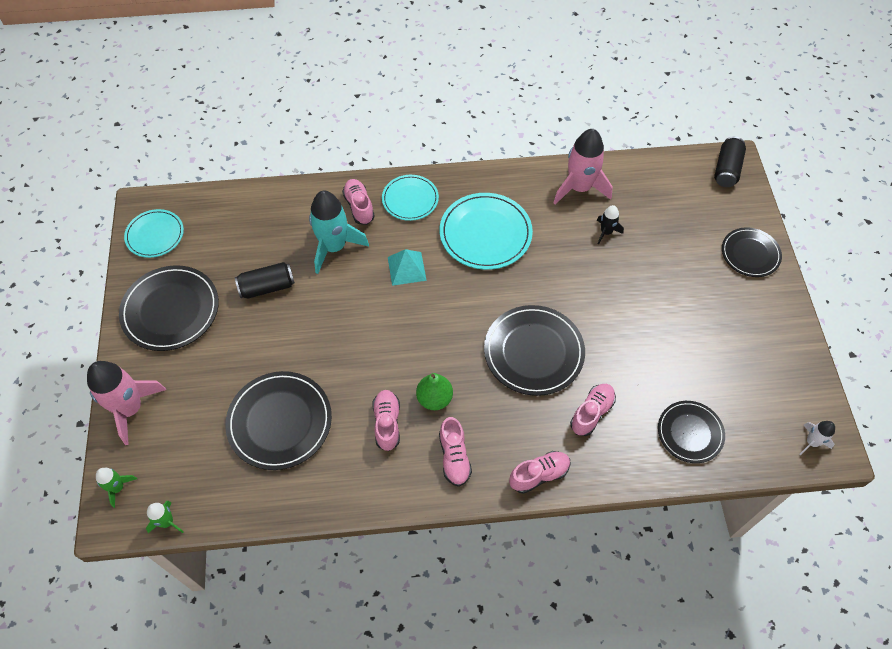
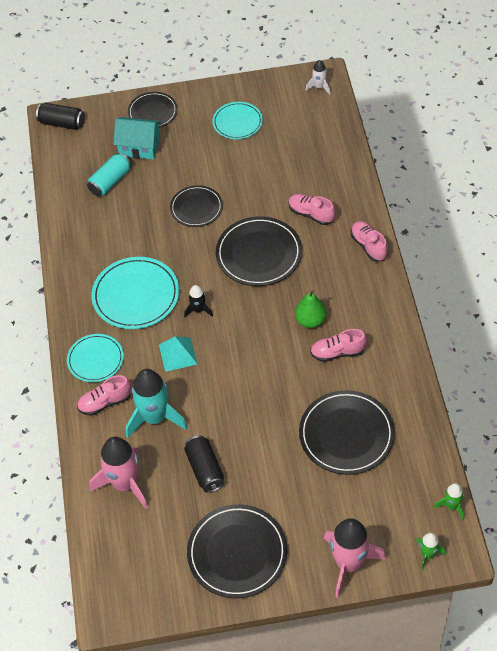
camera: 90 degrees left, 5 degrees down
(155, 235) = (144, 590): turquoise plate -> turquoise plate (237, 122)
(454, 457) = (362, 302): pink shoe -> none
(579, 188) = (82, 226): pink rocket -> pink rocket (125, 484)
(606, 232) = (132, 207): black rocket -> black rocket (198, 310)
(642, 212) = (110, 182): none -> turquoise can
(690, 433) = (320, 154): black plate -> black plate (196, 208)
(695, 240) = (139, 147): none -> turquoise house

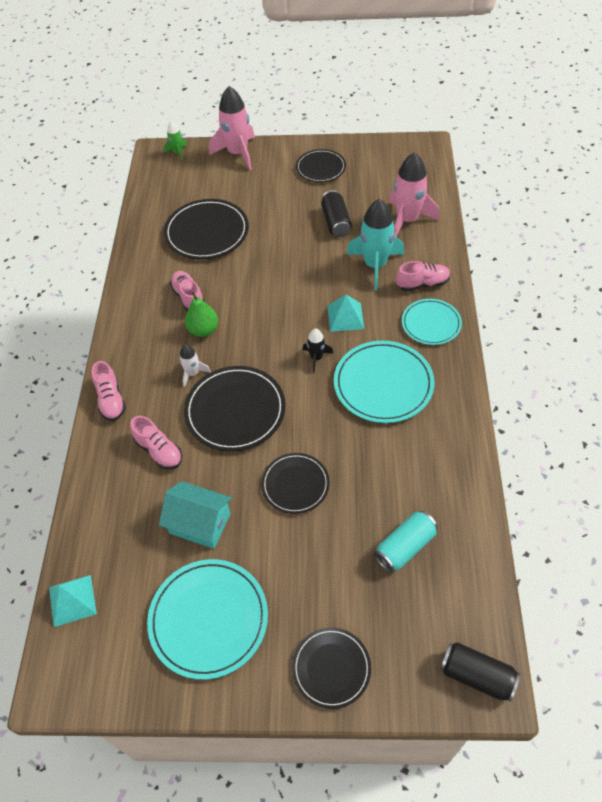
camera: 170 degrees left, 0 degrees up
(139, 147) = (358, 602): turquoise house -> turquoise house (200, 523)
(237, 122) = (208, 619): turquoise plate -> turquoise plate, size x1.59
(237, 553) = (320, 168): black plate -> black plate, size x0.63
(319, 87) = (68, 665): white rocket -> white rocket (193, 373)
(333, 117) = (72, 600): none -> turquoise pyramid
(337, 352) = (188, 297): pink shoe -> pink shoe turned 120 degrees counterclockwise
(451, 506) = (145, 177): green rocket -> none

